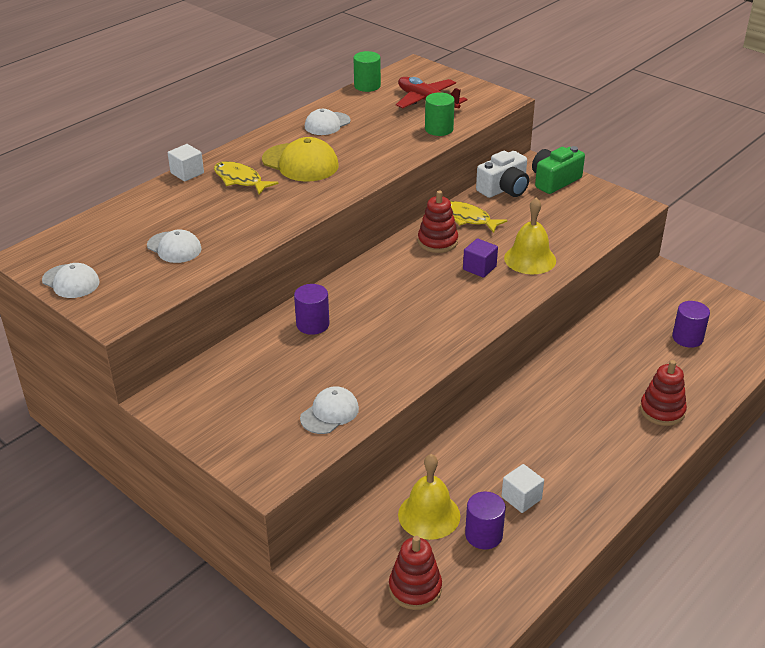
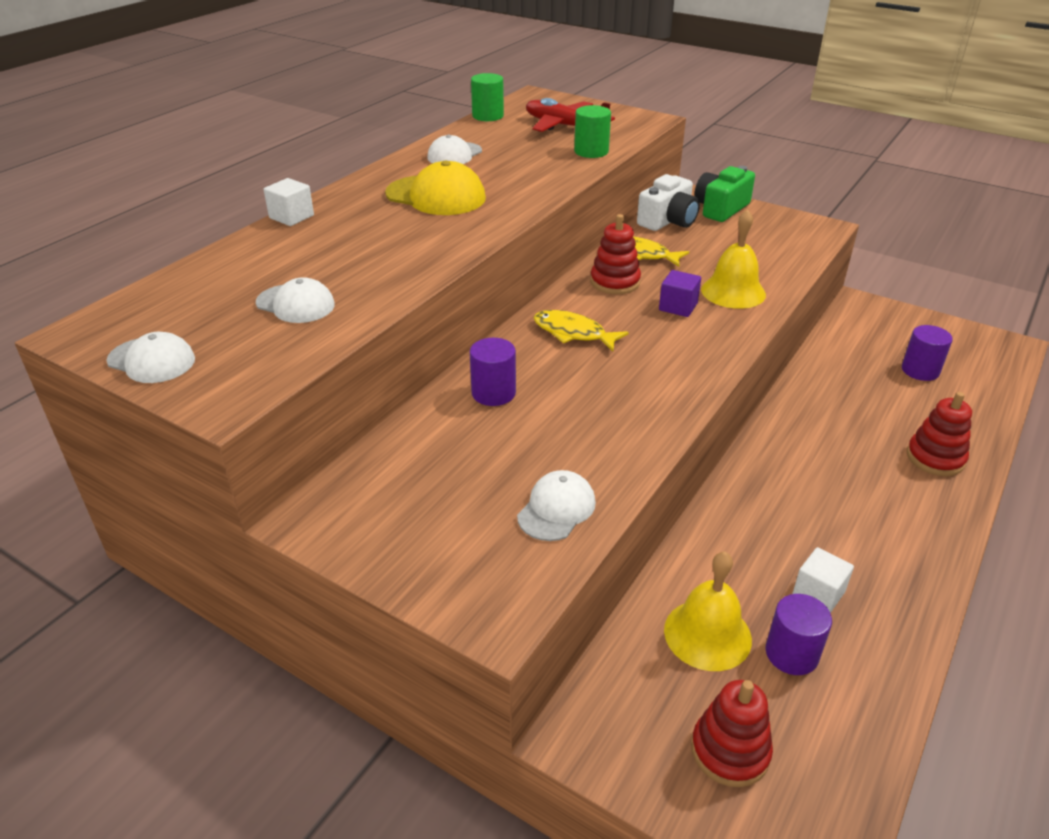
camera: 10 degrees left, 0 degrees up
(240, 180) = (364, 219): yellow fish -> yellow fish (573, 333)

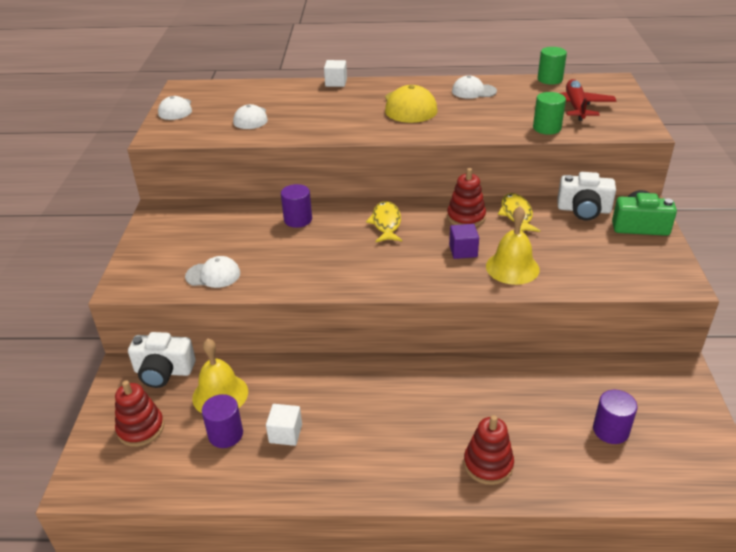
camera: 60 degrees right, 0 degrees up
(615, 685) = (163, 371): none -> white camera

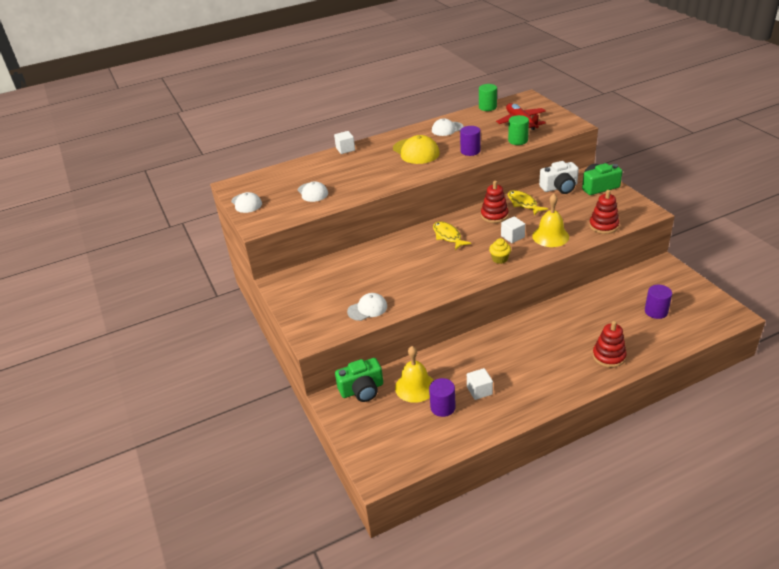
camera: 25 degrees left, 0 degrees up
(141, 428) = (383, 428): red stacking toy -> red stacking toy (603, 226)
(163, 371) = (362, 390): white camera -> green camera
(298, 220) = (387, 254): purple cylinder -> purple cylinder (470, 151)
(420, 273) = (499, 259): none -> yellow cupcake
(463, 251) = (512, 236): purple cube -> white cube

